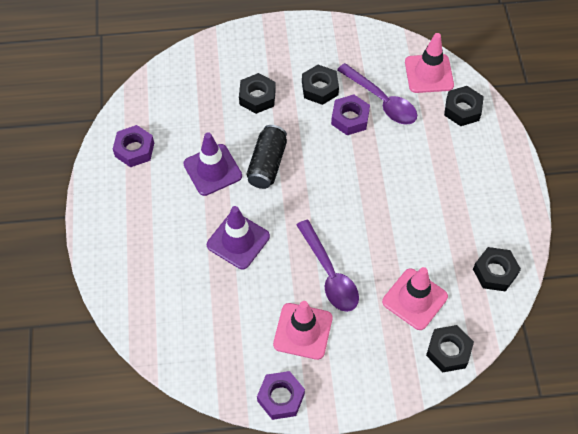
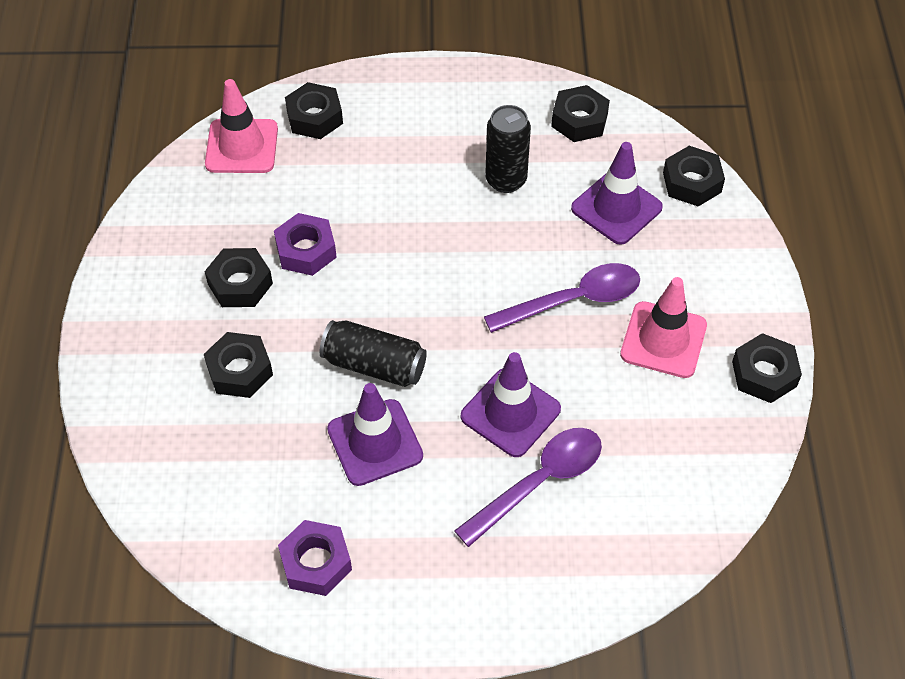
camera: 85 degrees left, 5 degrees down
(281, 397) = (764, 374): purple nut -> black nut
(382, 101) = (280, 208): purple spoon -> purple spoon (539, 482)
(414, 299) = (616, 208): pink traffic cone -> purple traffic cone
(428, 227) = (506, 180): none -> black can

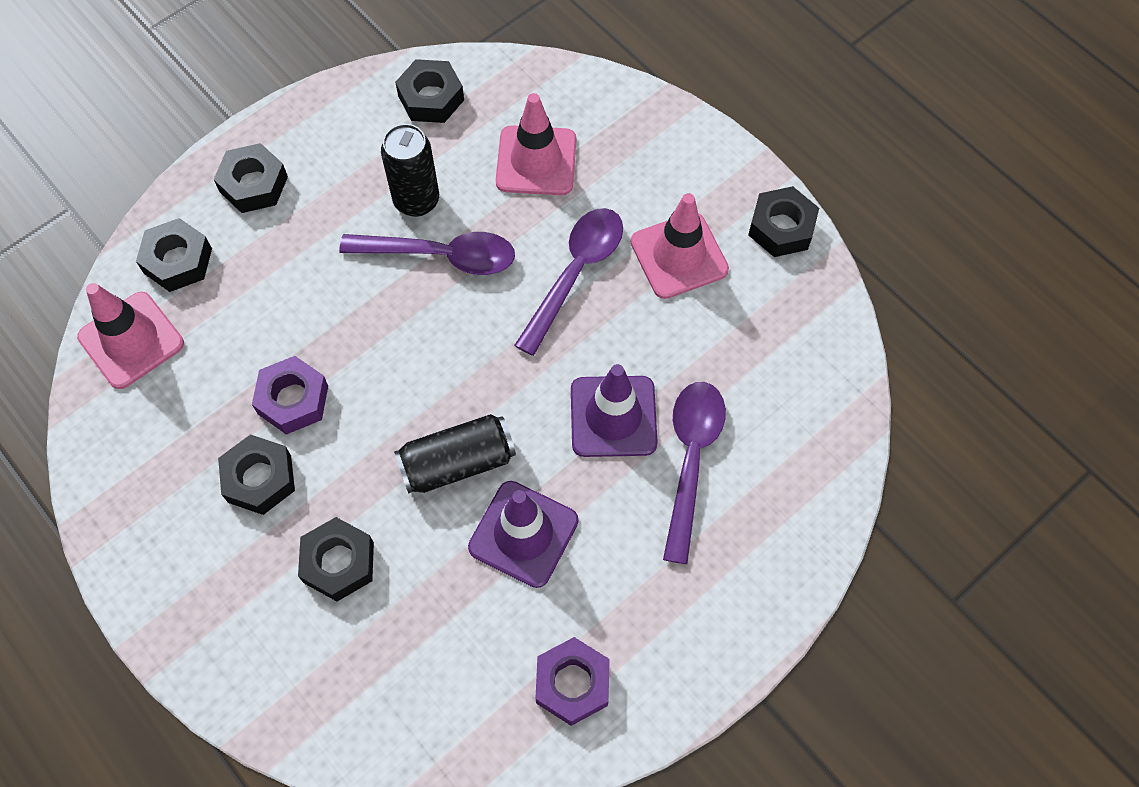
camera: 40 degrees left, 10 degrees up
(489, 226) = (441, 256): none -> purple spoon
(616, 208) = (536, 161): purple traffic cone -> pink traffic cone
(692, 182) = (578, 93): black nut -> black nut (253, 184)

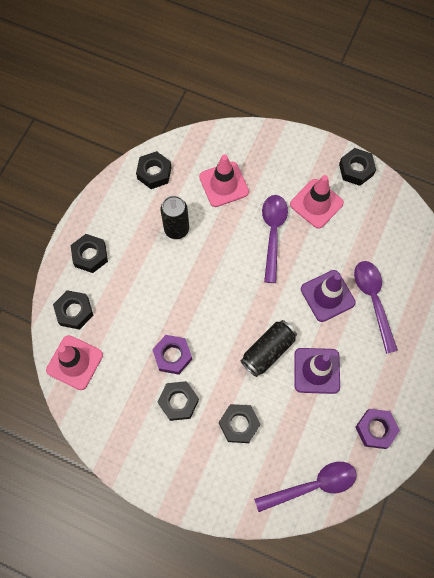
camera: 25 degrees left, 5 degrees up
(441, 256) = (204, 252): purple spoon -> purple spoon (312, 485)

